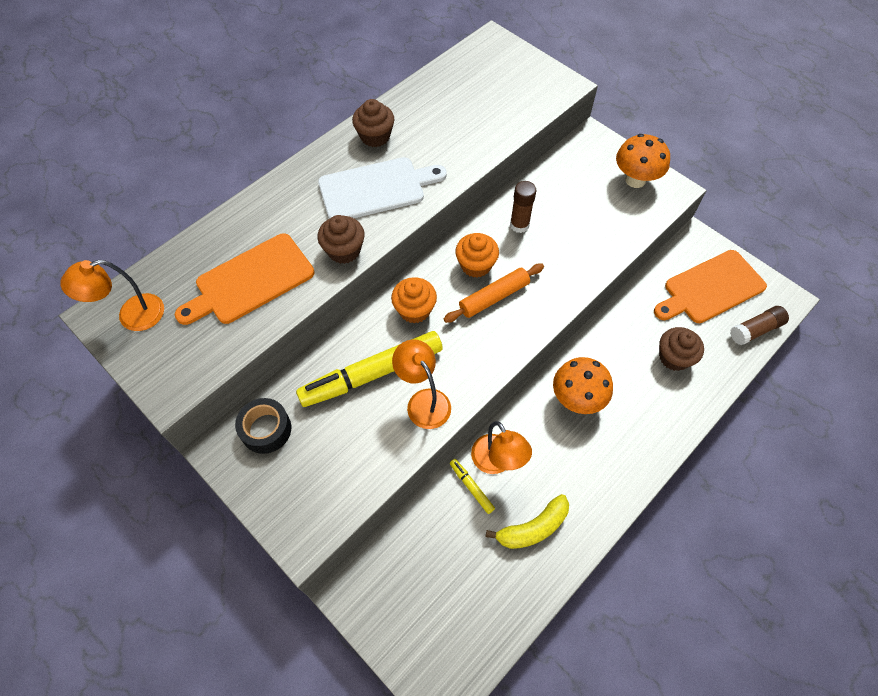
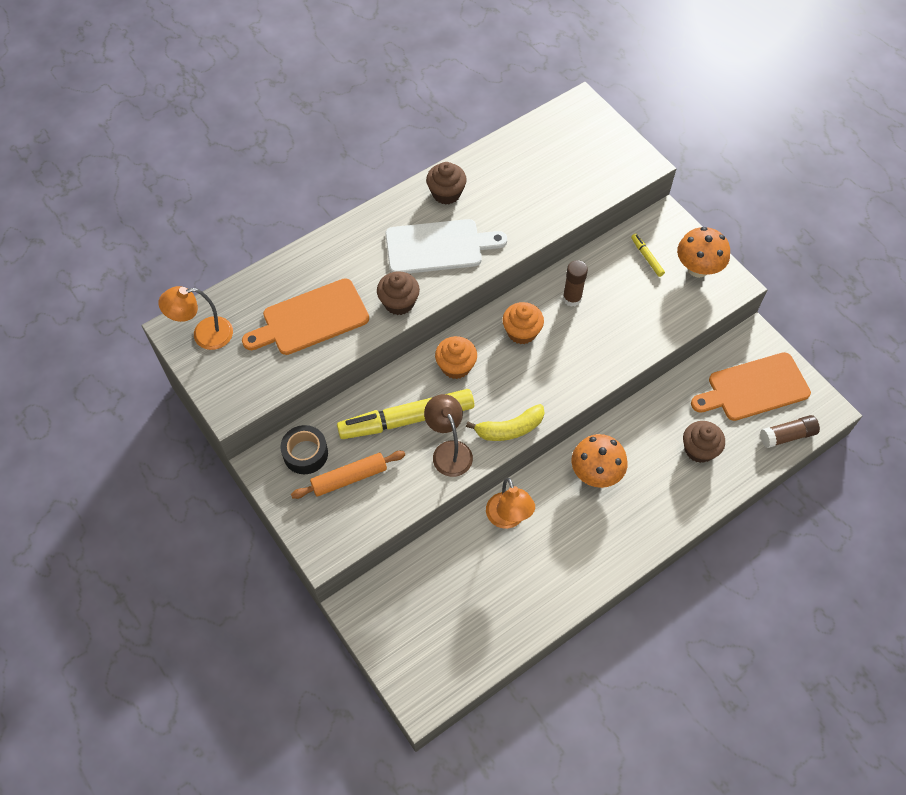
camera: 10 degrees right, 0 degrees up
(423, 401) = (449, 451): orange lamp -> brown lamp
(471, 487) = (480, 536): yellow marker -> yellow marker (646, 257)
(494, 297) = (532, 365): orange rolling pin -> orange rolling pin (349, 478)
(532, 528) = (528, 581): yellow banana -> yellow banana (509, 429)

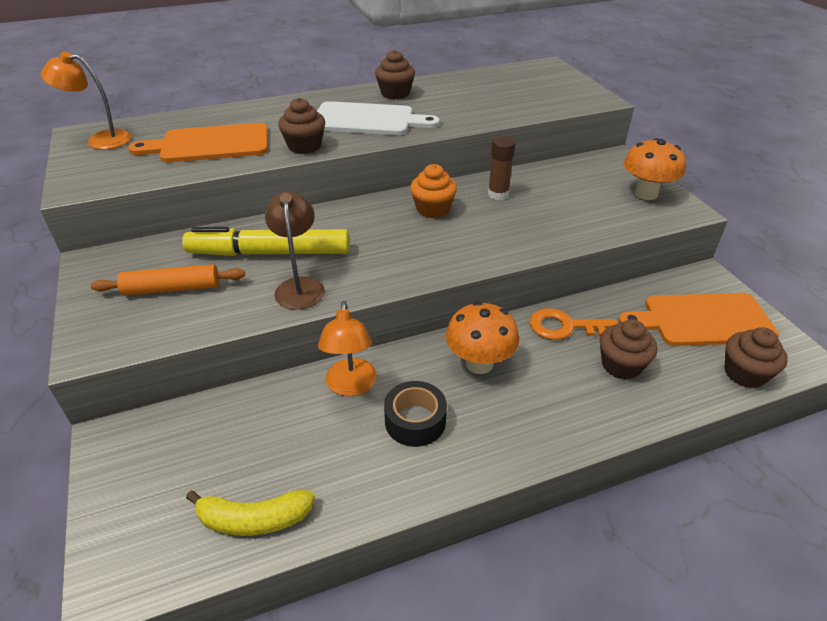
camera: 15 degrees right, 20 degrees down
(305, 453) = (142, 260): black tape -> black tape (415, 421)
(456, 366) = (348, 222): orange cupcake -> none
(509, 429) = (381, 280): yellow banana -> yellow banana (254, 519)
(646, 257) = (590, 179): yellow marker -> none
(651, 420) = (565, 327): none -> orange key
(787, 435) = (745, 373): brown glue stick -> brown cupcake

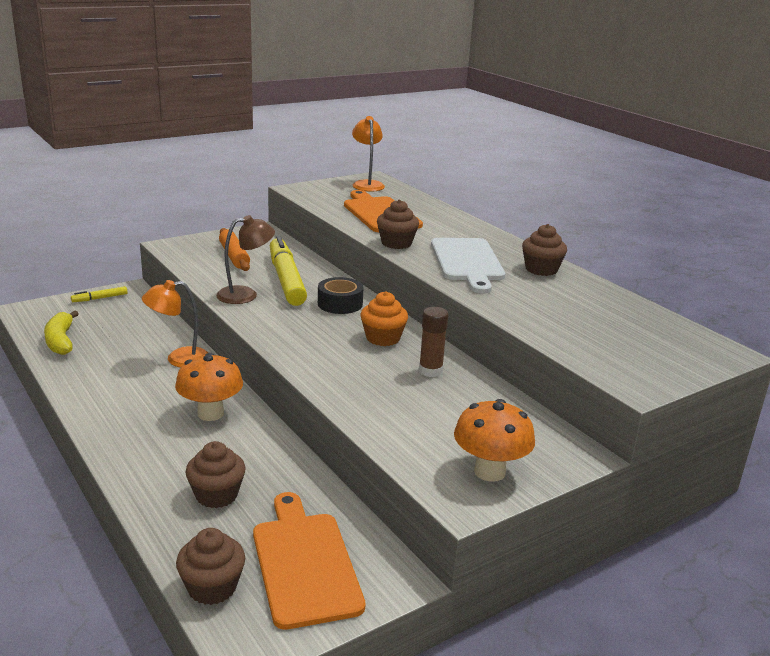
camera: 75 degrees right, 15 degrees down
(121, 476) = (100, 298): none -> yellow marker
(415, 421) = (142, 388): black tape -> black tape (340, 304)
(565, 327) = (271, 461): orange key -> none

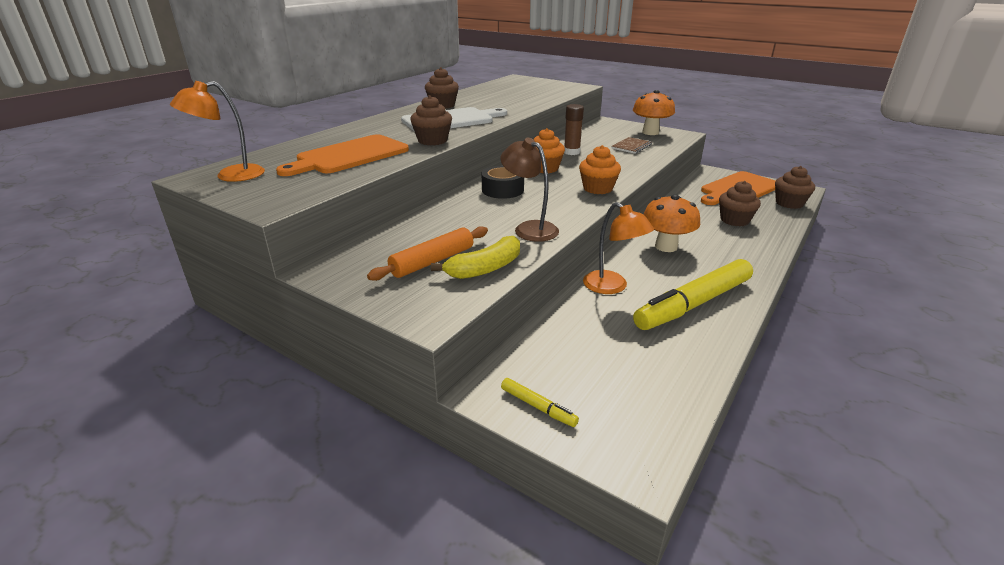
camera: 110 degrees left, 5 degrees up
(61, 341) = (670, 377): yellow banana -> yellow banana (485, 268)
(286, 279) = (473, 220): yellow marker -> yellow marker (693, 304)
(297, 348) = (597, 188): none -> orange cupcake
(424, 423) = (631, 146): none -> brown notebook

